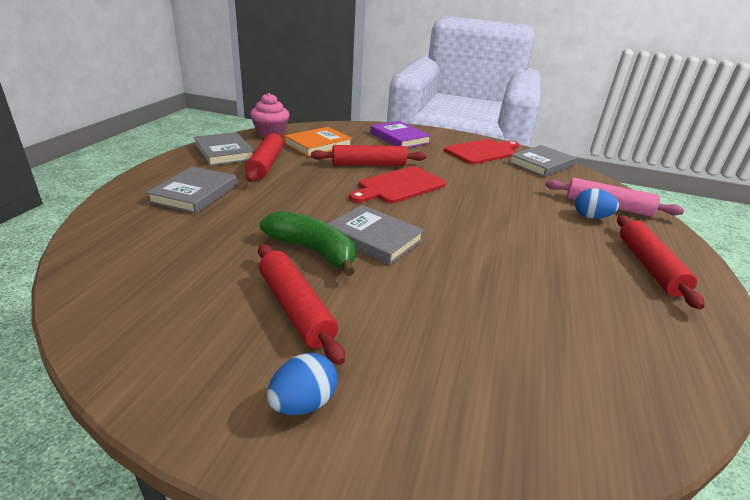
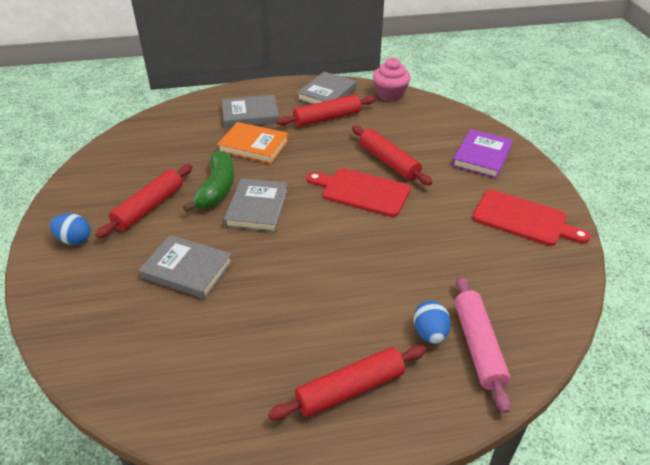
camera: 65 degrees right, 10 degrees up
(318, 145) = (398, 123): orange book -> orange book (254, 146)
(541, 164) = (548, 272): grey book -> grey book (187, 270)

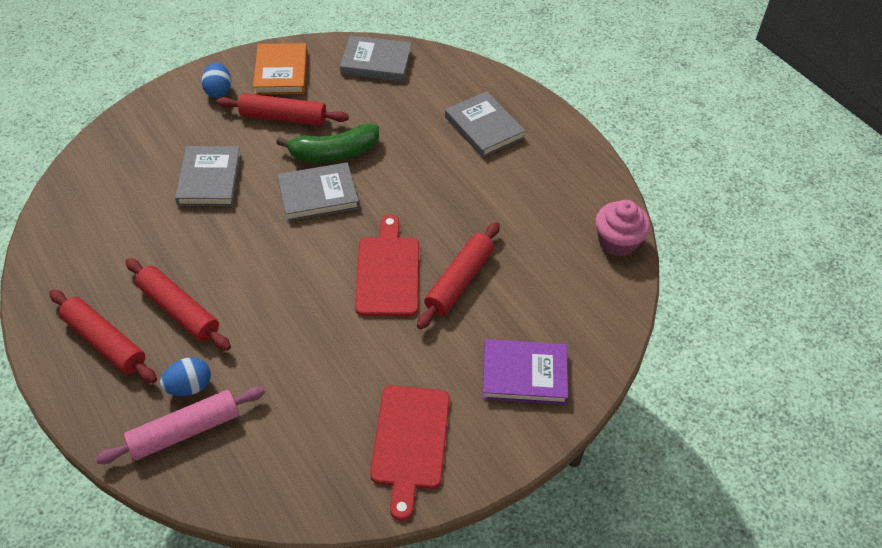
camera: 65 degrees right, 10 degrees up
(254, 146) = (424, 153): orange book -> orange book (281, 72)
(327, 94) = (575, 179): grey book -> grey book (376, 62)
(327, 118) = (519, 196): red rolling pin -> red rolling pin (179, 310)

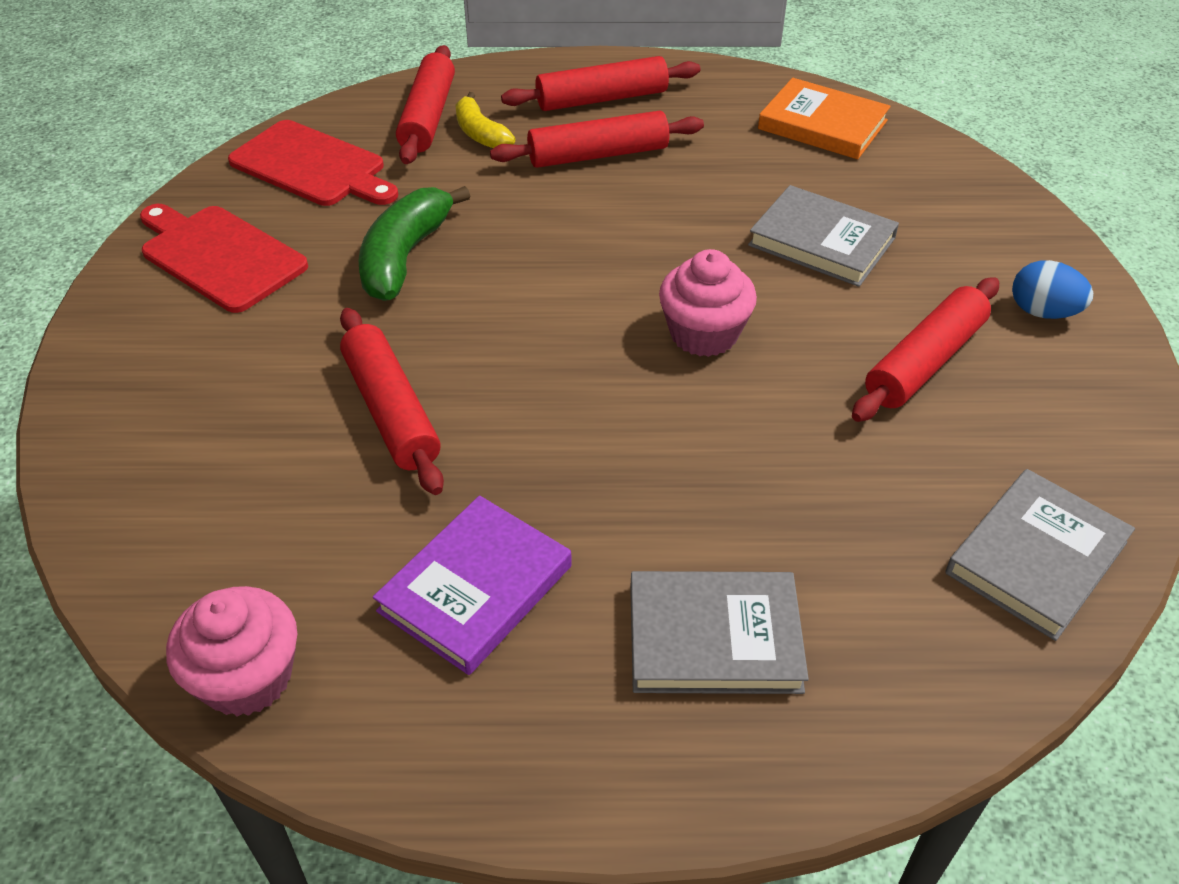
camera: 125 degrees right, 5 degrees down
(185, 431) = (428, 117): pink rolling pin -> red rolling pin
(189, 387) = (480, 133): blue egg -> yellow banana
(281, 72) = (1064, 404): orange book -> orange book (822, 125)
(318, 195) = (703, 334): grey book -> pink cupcake
(334, 153) = (789, 388): green banana -> green banana (405, 256)
(388, 272) = (483, 344): red cutting board -> red cutting board (312, 166)
(524, 374) = (173, 398): purple book -> purple book (476, 588)

